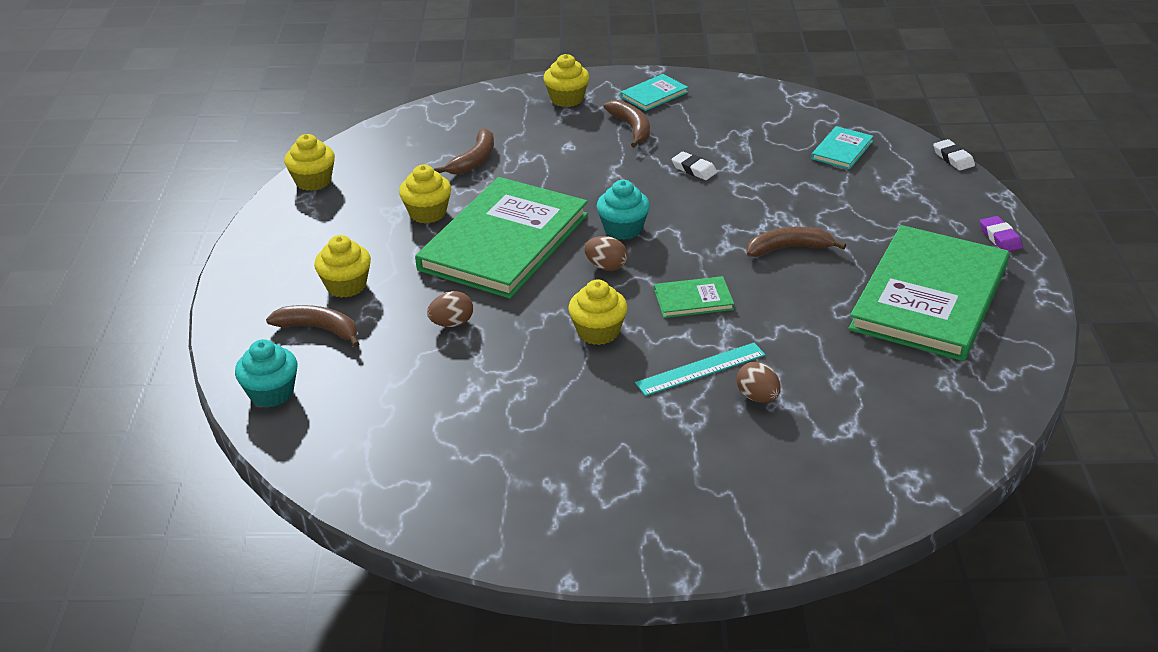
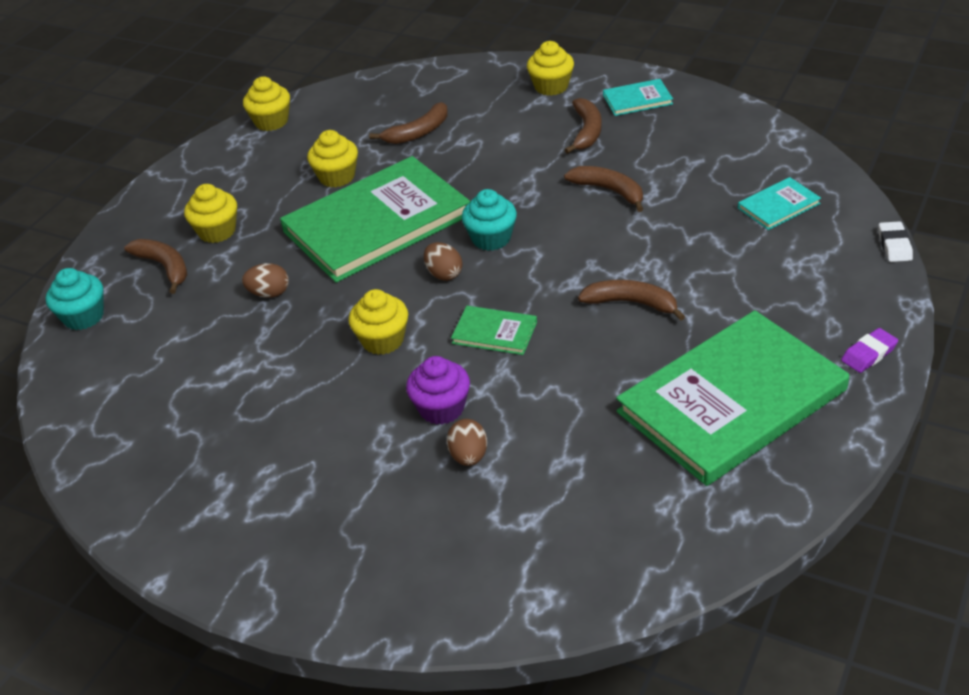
camera: 30 degrees right, 5 degrees up
(694, 169) = (610, 191): white eraser -> brown banana
(700, 369) = (441, 408): turquoise ruler -> purple cupcake
(1000, 238) = (869, 354): purple eraser -> purple eraser turned 45 degrees clockwise

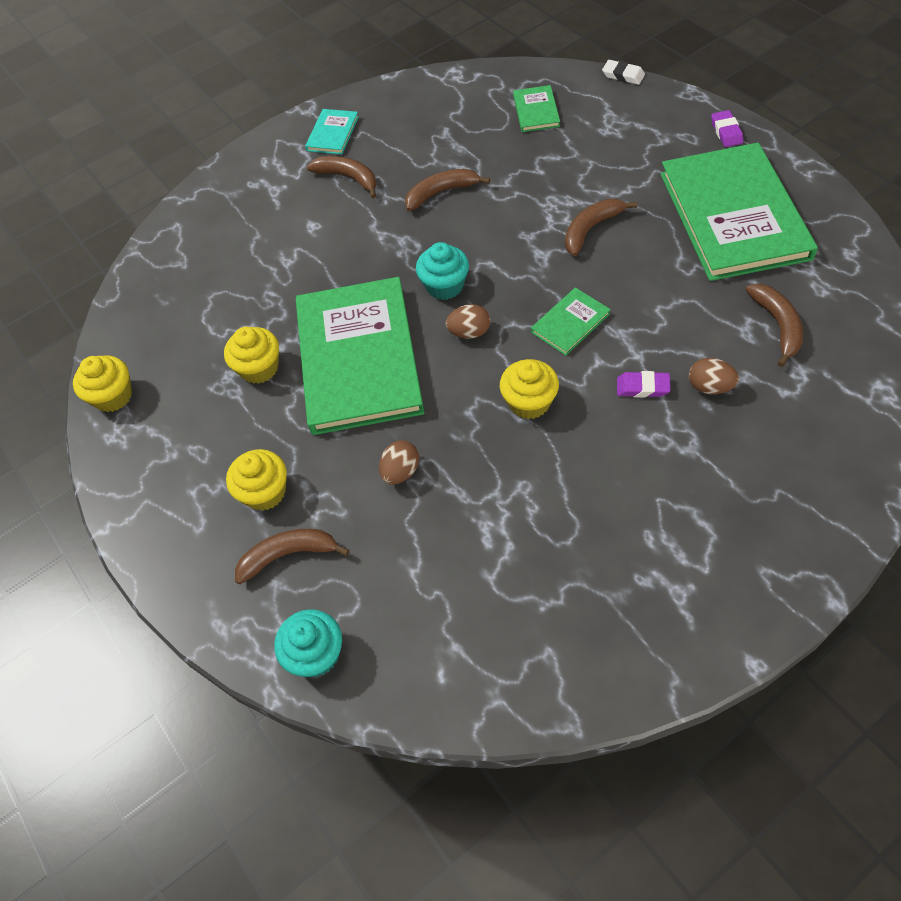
camera: 60 degrees left, 15 degrees up
(418, 132) = (244, 287): brown banana -> brown banana (778, 326)
(441, 408) = (642, 387): purple cupcake -> purple eraser
(551, 86) = (261, 177): yellow cupcake -> none
(778, 206) = (536, 111): turquoise book -> green book

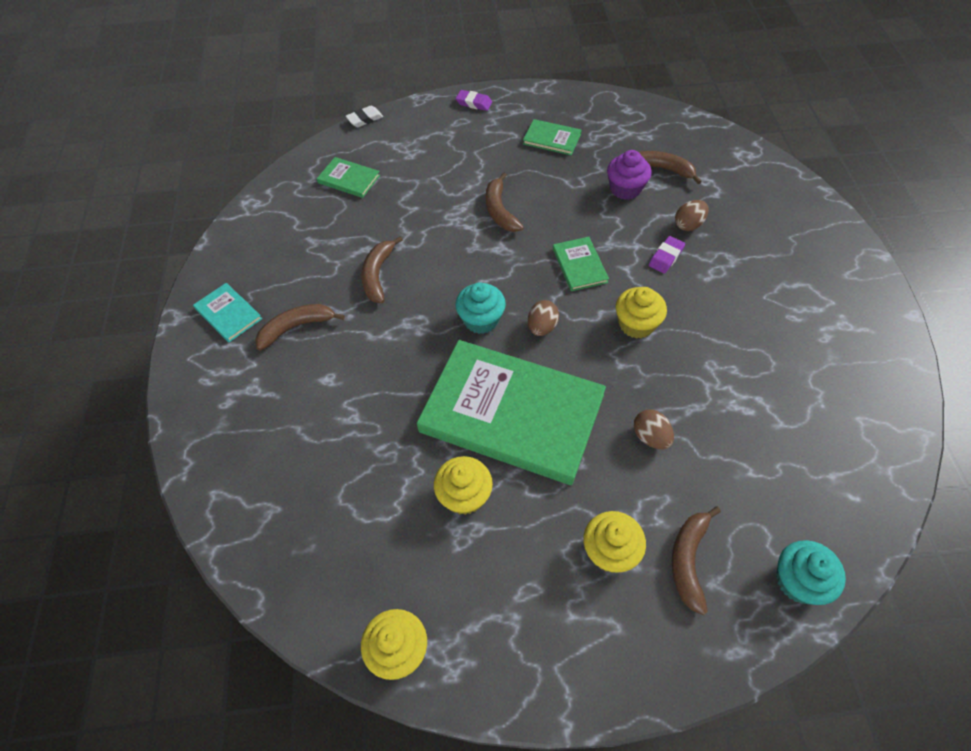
camera: 65 degrees left, 0 degrees up
(715, 309) = (625, 189): none -> purple cupcake
(733, 215) = (552, 139): green book -> green book, size x0.42

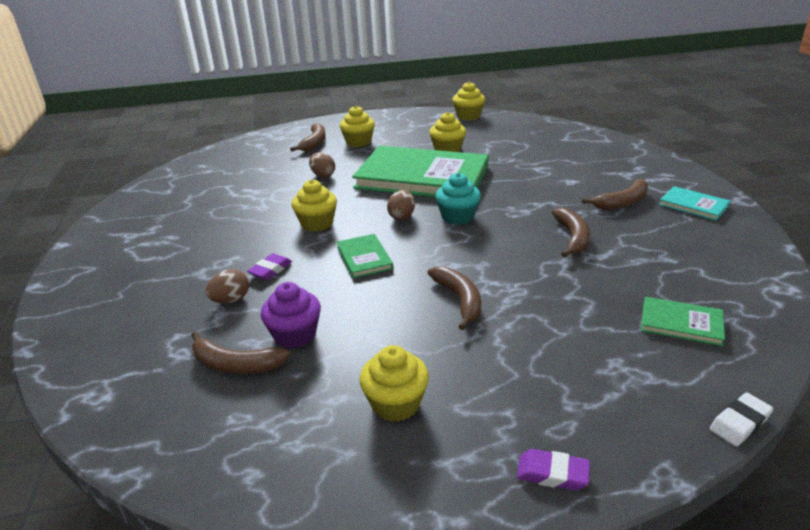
camera: 175 degrees right, 25 degrees down
(552, 139) = (396, 403): green book -> yellow cupcake
(798, 581) = (256, 142): turquoise cupcake -> none

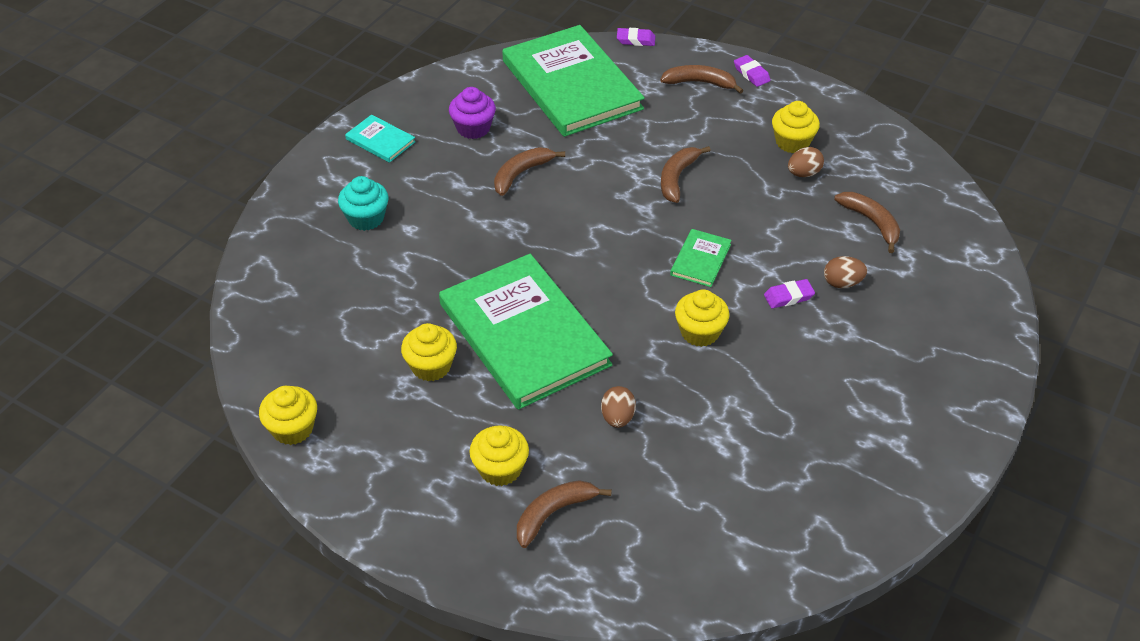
camera: 140 degrees left, 15 degrees up
(295, 335) = (815, 221): purple cupcake -> purple cupcake (473, 128)
(402, 216) = (615, 288): brown egg -> brown egg (803, 173)
(457, 217) = (570, 254): turquoise cupcake -> turquoise cupcake (366, 218)
(622, 202) = (421, 178): brown banana -> brown banana (700, 83)
(681, 323) = (572, 85): green book -> green book, size x2.39
(693, 205) = (380, 140): turquoise book -> turquoise book turned 45 degrees counterclockwise
(739, 423) = (635, 40): white eraser -> purple eraser

